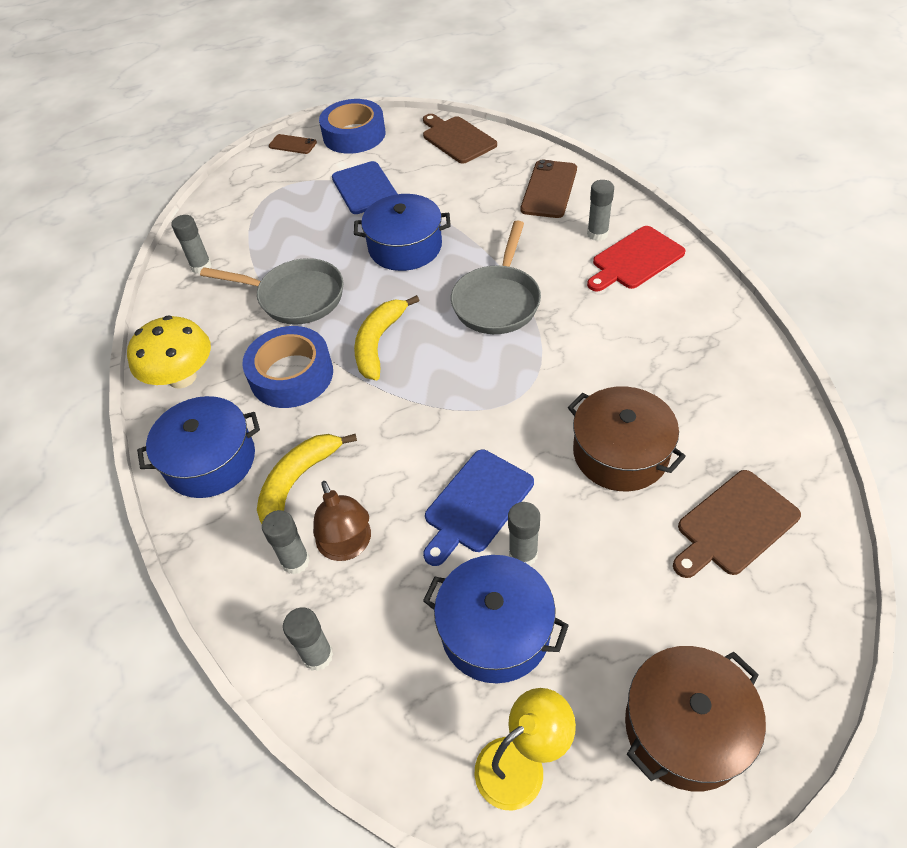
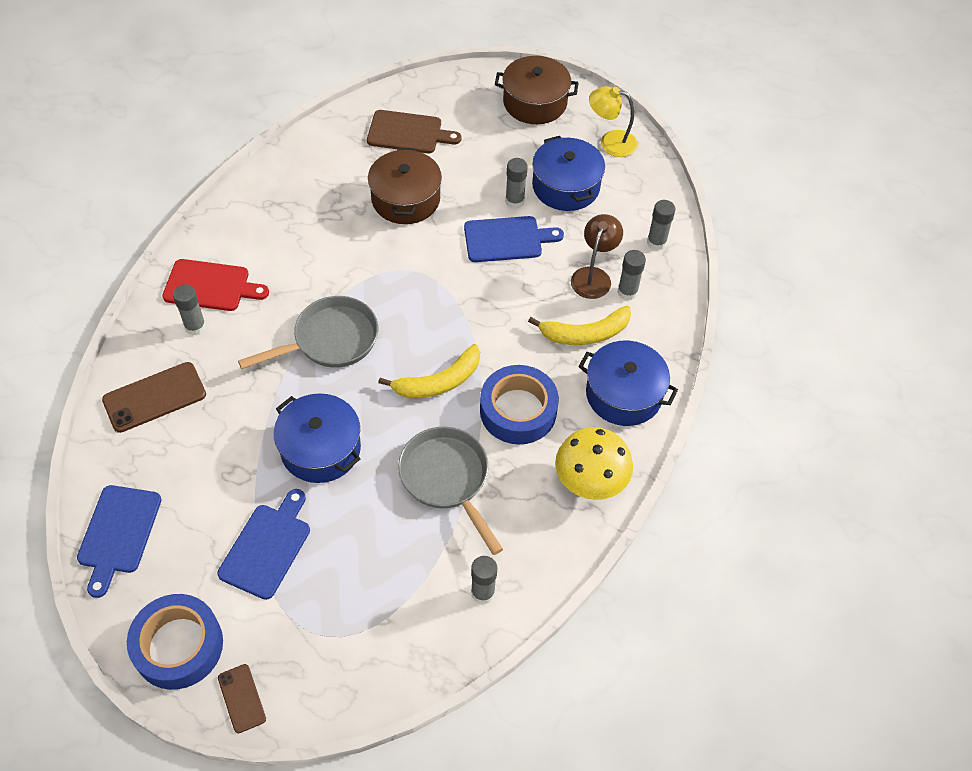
camera: 140 degrees left, 5 degrees up
(457, 139) = (118, 533): brown cutting board -> blue cutting board

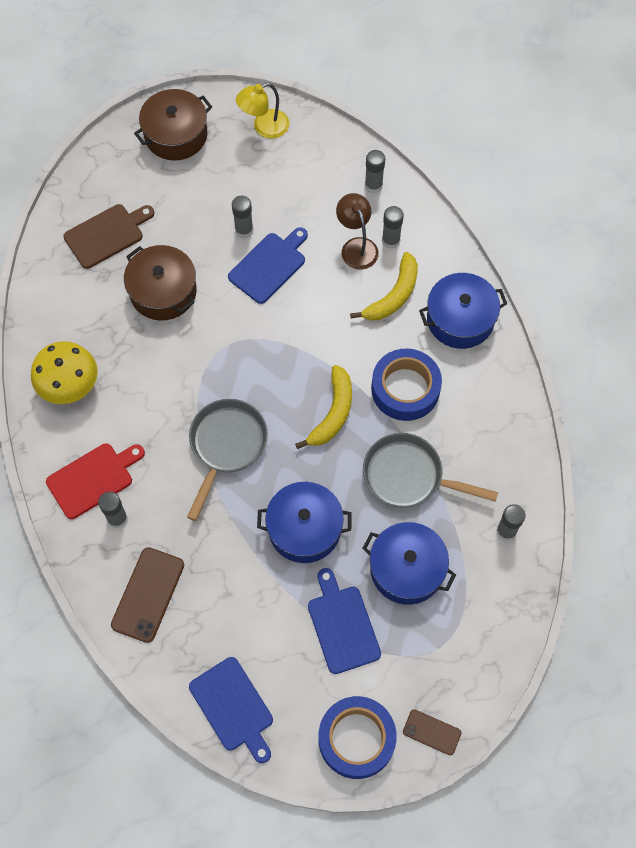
camera: 40 degrees left, 10 degrees up
(566, 186) = (268, 189): blue pot -> blue pot (407, 569)
(590, 480) = (497, 398): yellow mushroom -> yellow mushroom (69, 385)

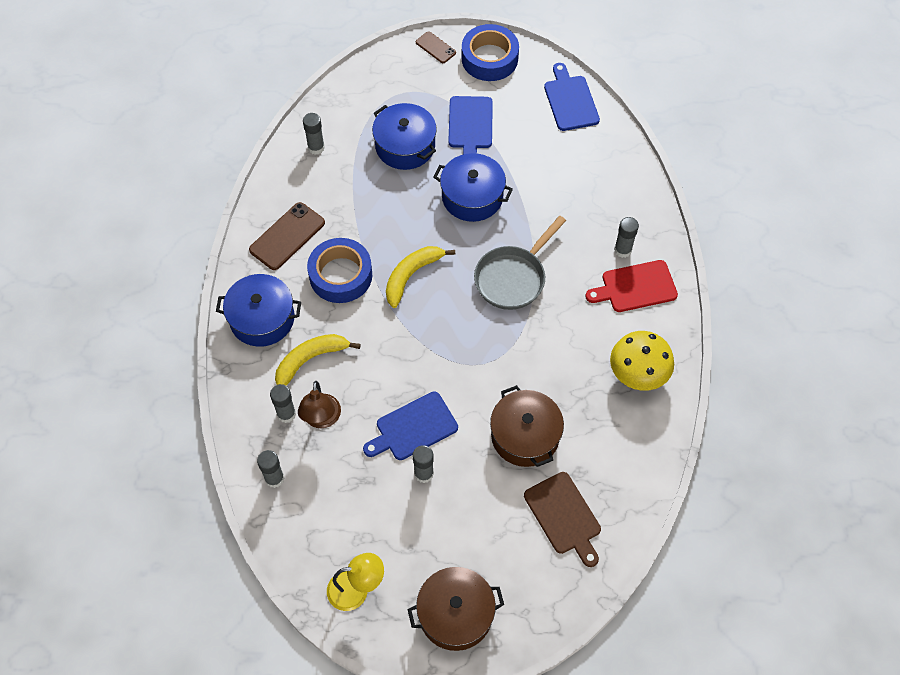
camera: 160 degrees left, 5 degrees down
(107, 235) = (564, 516): brown cutting board -> brown cutting board turned 105 degrees counterclockwise
(148, 594) = (612, 189): brown phone -> brown phone (287, 236)
(409, 476) = (371, 208): grey pan -> none

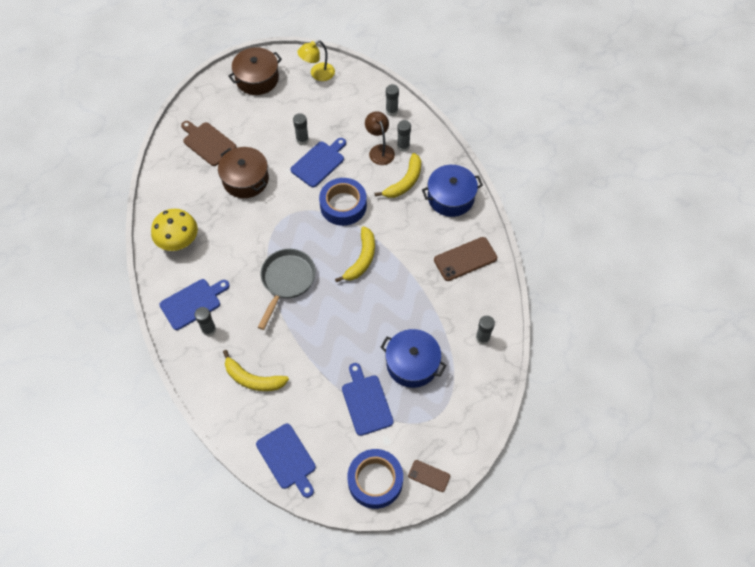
camera: 160 degrees right, 0 degrees up
(287, 236) = (465, 259): brown phone -> brown phone turned 45 degrees clockwise
(341, 275) = (412, 243): blue tape -> blue tape (343, 205)
(472, 197) = (340, 336): blue pot -> none
(585, 183) = (253, 379): none -> yellow banana
(635, 287) = (193, 303): red cutting board -> blue cutting board

